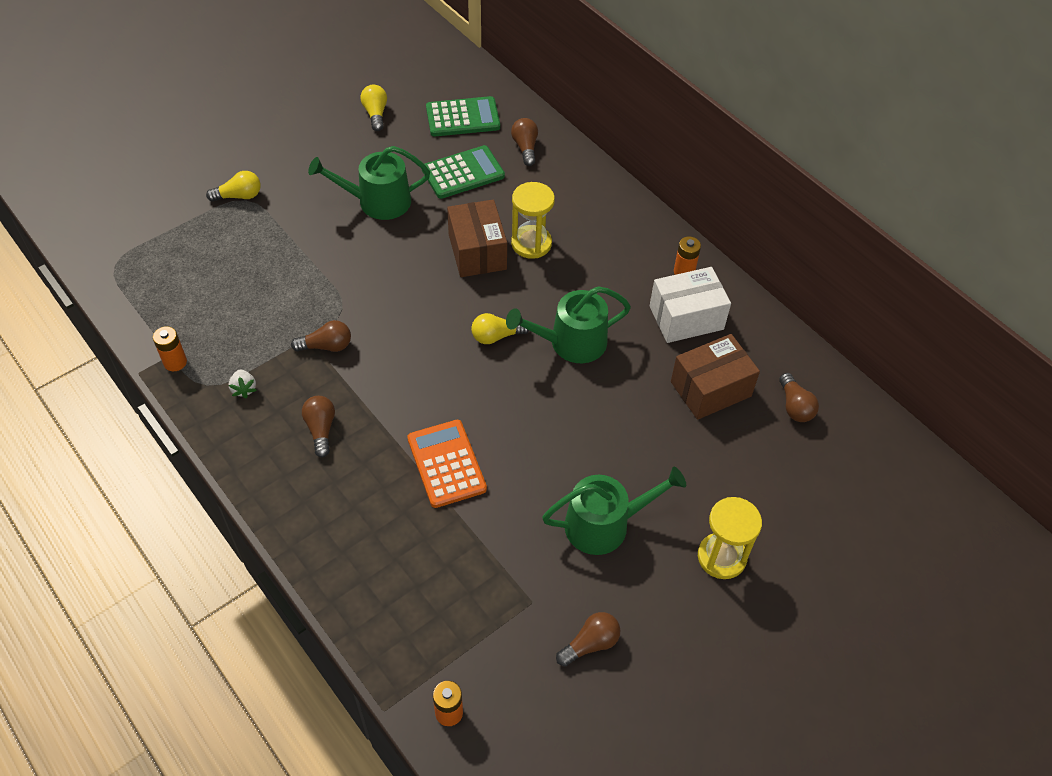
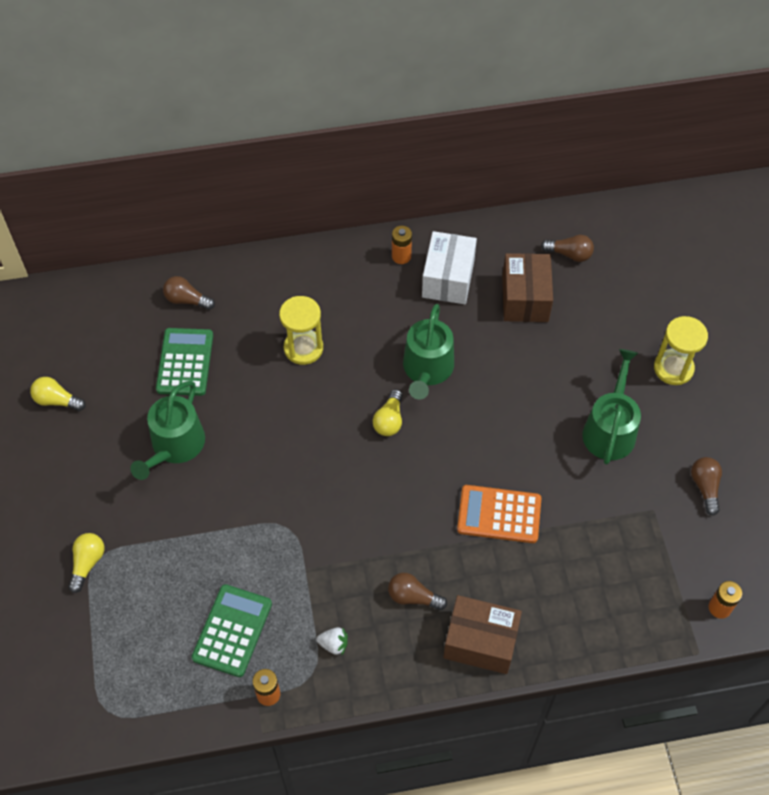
camera: 60 degrees left, 5 degrees up
(326, 346) = (323, 557): brown light bulb -> none
(463, 117) = (114, 331): green calculator -> green calculator (232, 630)
(477, 252) = (287, 393): brown box -> brown box (480, 642)

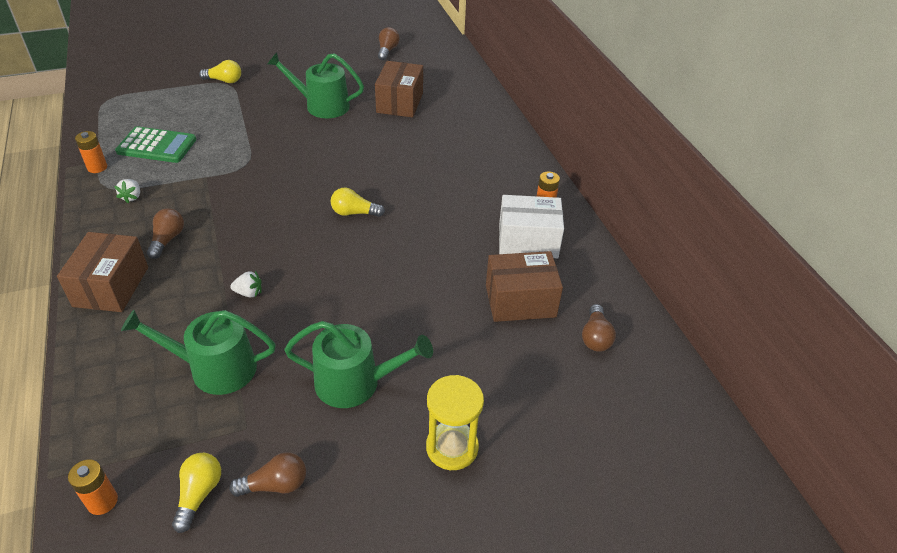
camera: 80 degrees right, 15 degrees down
(57, 400) = (358, 55): yellow light bulb -> yellow light bulb (199, 494)
(185, 362) = (399, 102): green calculator -> brown box
(187, 300) = (459, 98): brown light bulb -> brown light bulb (387, 51)
(303, 348) = (424, 158): yellow hourglass -> none
(427, 369) = (414, 233): green watering can -> green watering can (215, 368)
(499, 514) = (249, 293): orange calculator -> white strawberry

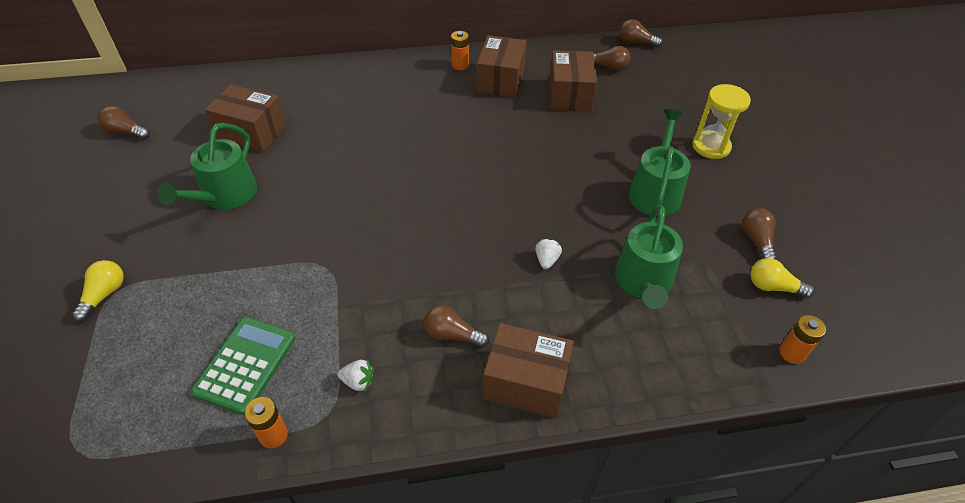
camera: 80 degrees left, 5 degrees up
(354, 213) = (439, 180): yellow light bulb -> none
(528, 241) = (501, 80): white box -> brown box
(671, 368) = (636, 42): none -> brown light bulb

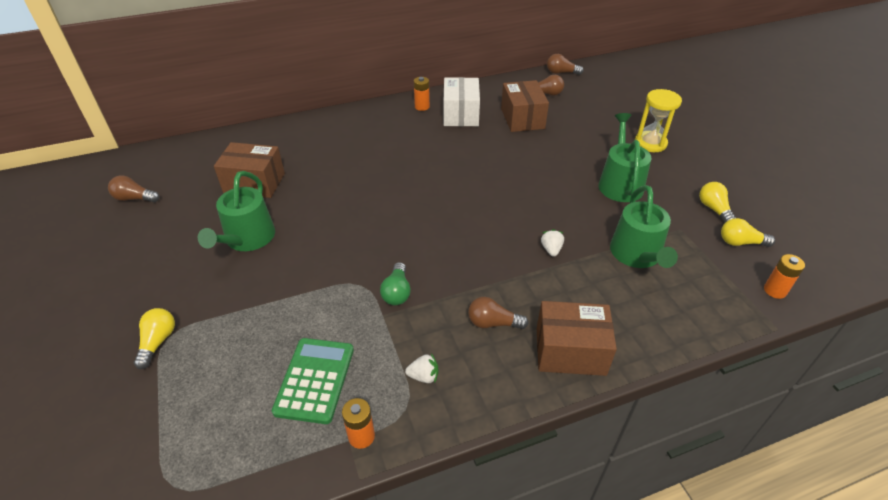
camera: 10 degrees left, 5 degrees down
(361, 282) = (397, 292): none -> green light bulb
(501, 80) = (461, 114): brown box -> white box
(756, 241) = (714, 209): brown light bulb -> yellow light bulb

